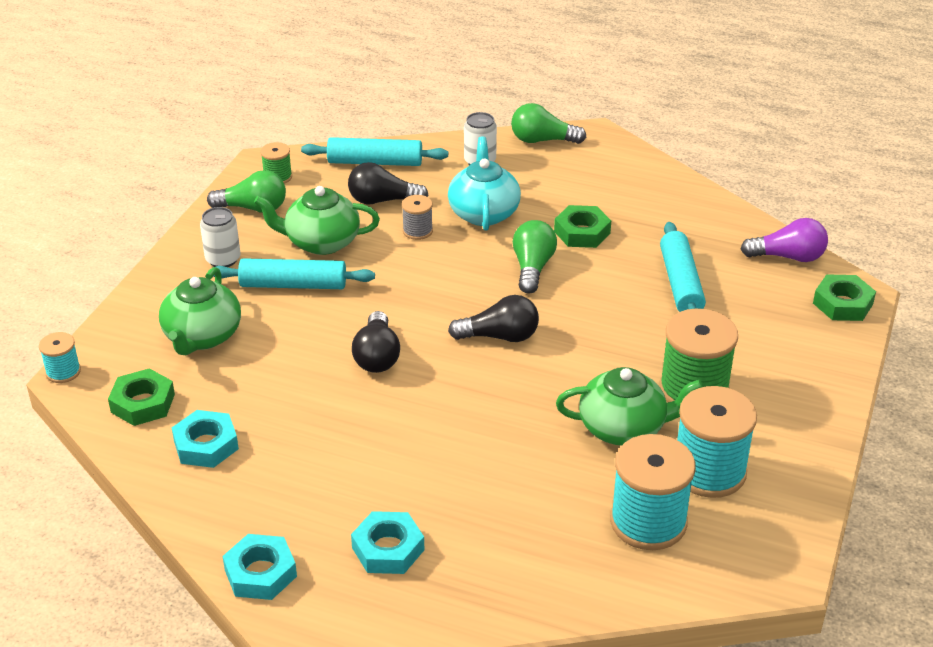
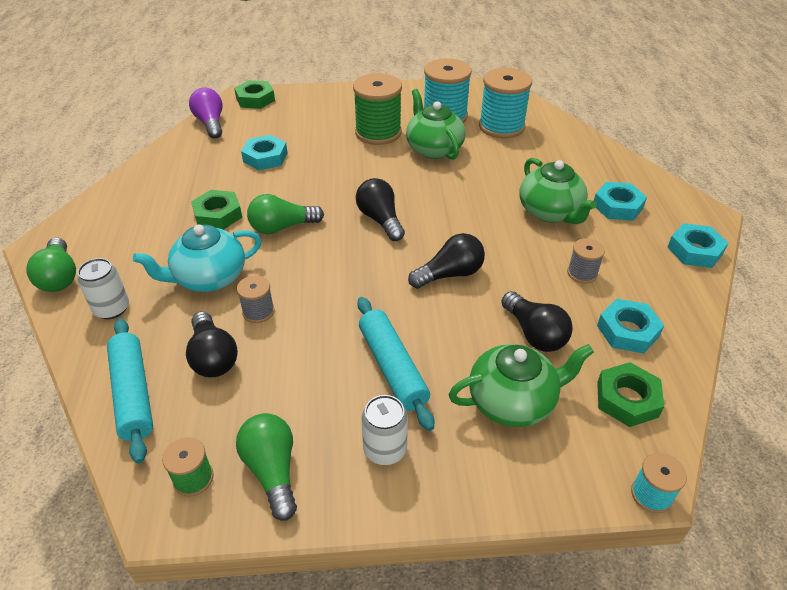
camera: 115 degrees left, 5 degrees up
(257, 380) = (534, 333): none -> black light bulb
(303, 453) = (582, 273): none -> grey spool
(321, 242) = (311, 376): green teapot -> green teapot (550, 212)
(681, 283) = (265, 157): turquoise rolling pin -> turquoise nut

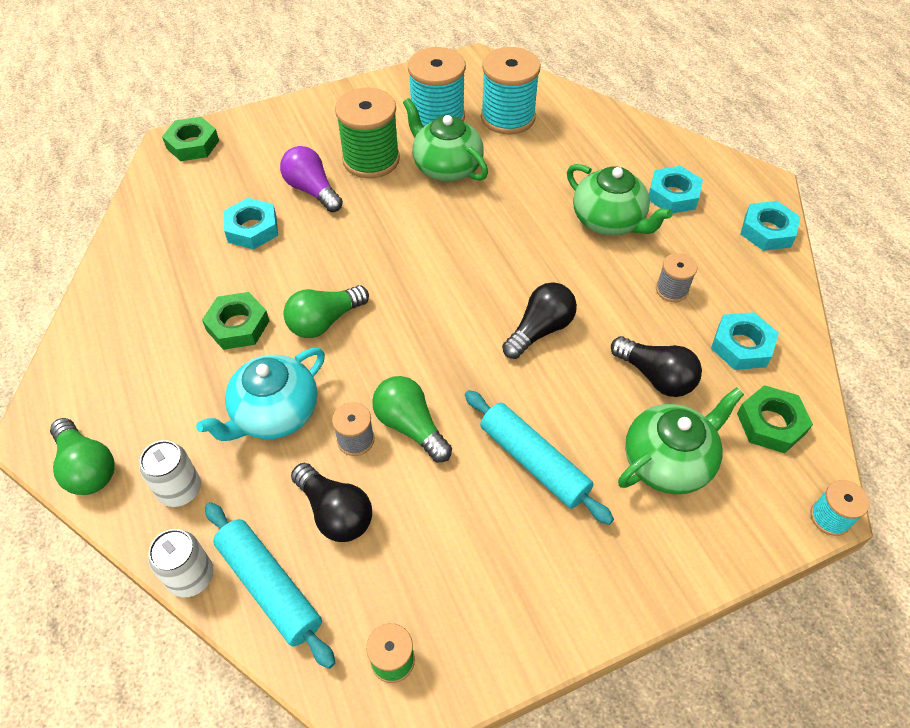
camera: 20 degrees left, 10 degrees up
(210, 123) = (154, 195): purple light bulb -> purple light bulb (312, 190)
(272, 471) = (470, 621): green light bulb -> green light bulb (410, 426)
(380, 220) = (432, 280): black light bulb -> none
(385, 449) = (570, 557): white can -> white can (191, 576)

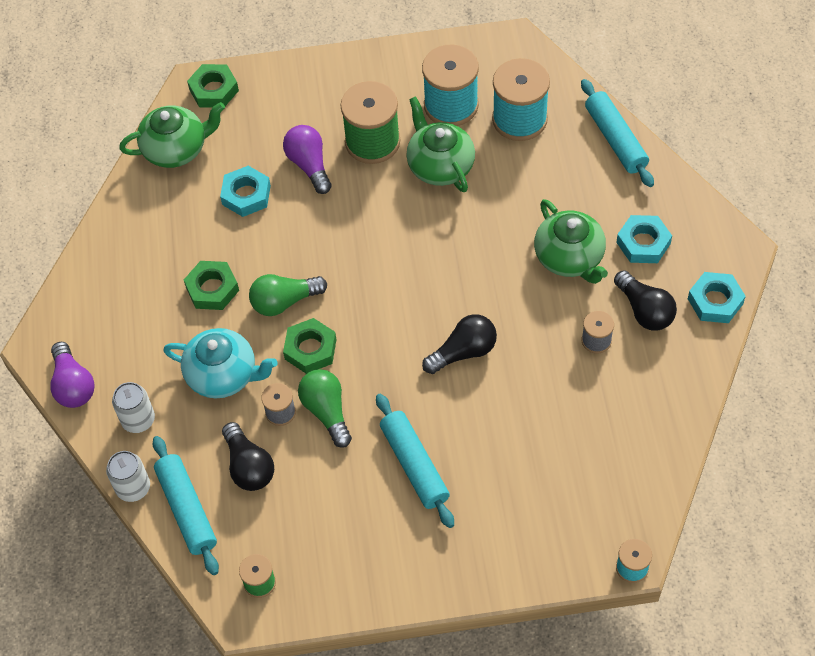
camera: 20 degrees right, 5 degrees up
(87, 467) = (73, 385): green light bulb -> purple light bulb
(275, 414) = (223, 375): turquoise teapot -> turquoise teapot turned 135 degrees counterclockwise
(604, 117) = (615, 139): none -> turquoise rolling pin
(655, 376) = (545, 417): black light bulb -> black light bulb (644, 310)
(668, 461) = (522, 491): green teapot -> green teapot (176, 149)
(742, 346) = (633, 408): turquoise nut -> none
(771, 423) = (623, 481): green nut -> green nut (310, 349)

